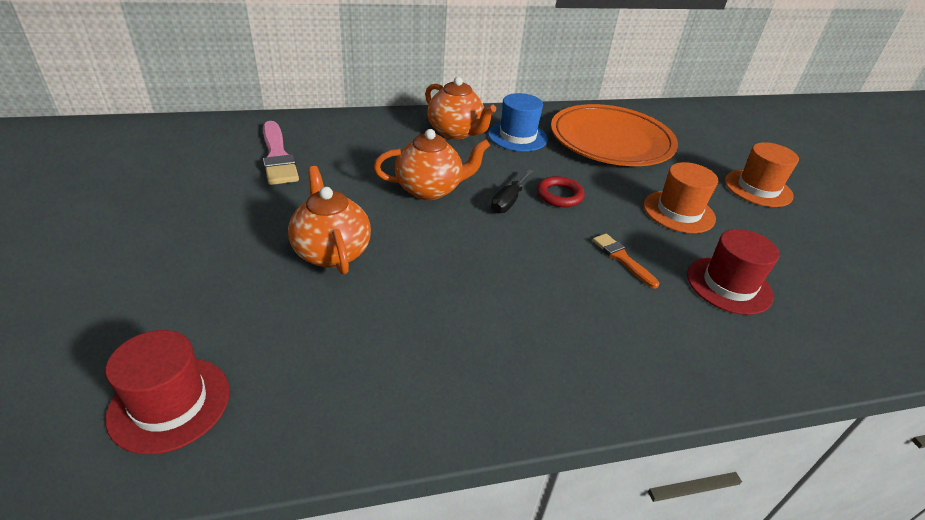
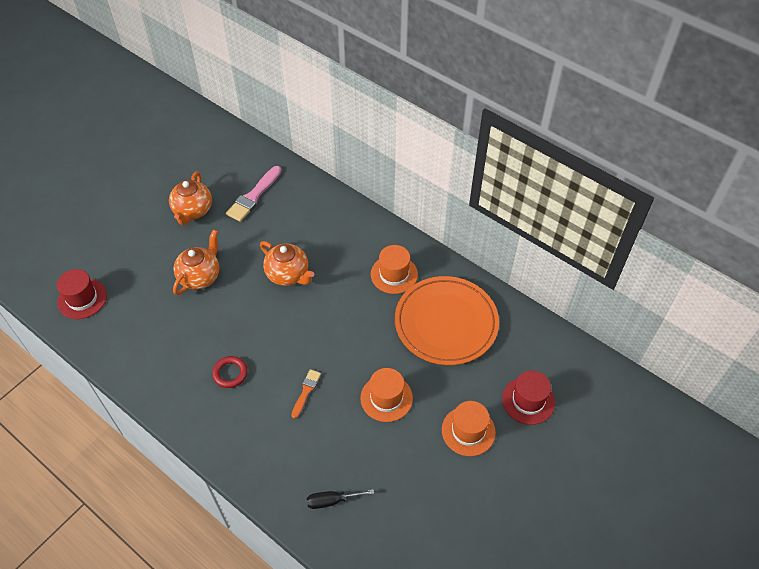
camera: 55 degrees right, 15 degrees up
(456, 132) = (364, 244): orange teapot -> orange teapot (193, 211)
(508, 201) = (312, 314): black screwdriver -> black screwdriver (332, 501)
(517, 136) = (394, 274): blue hat -> orange hat
(559, 195) = (343, 332): red ring -> red ring (230, 373)
(729, 285) = (327, 450): red hat -> red hat (528, 400)

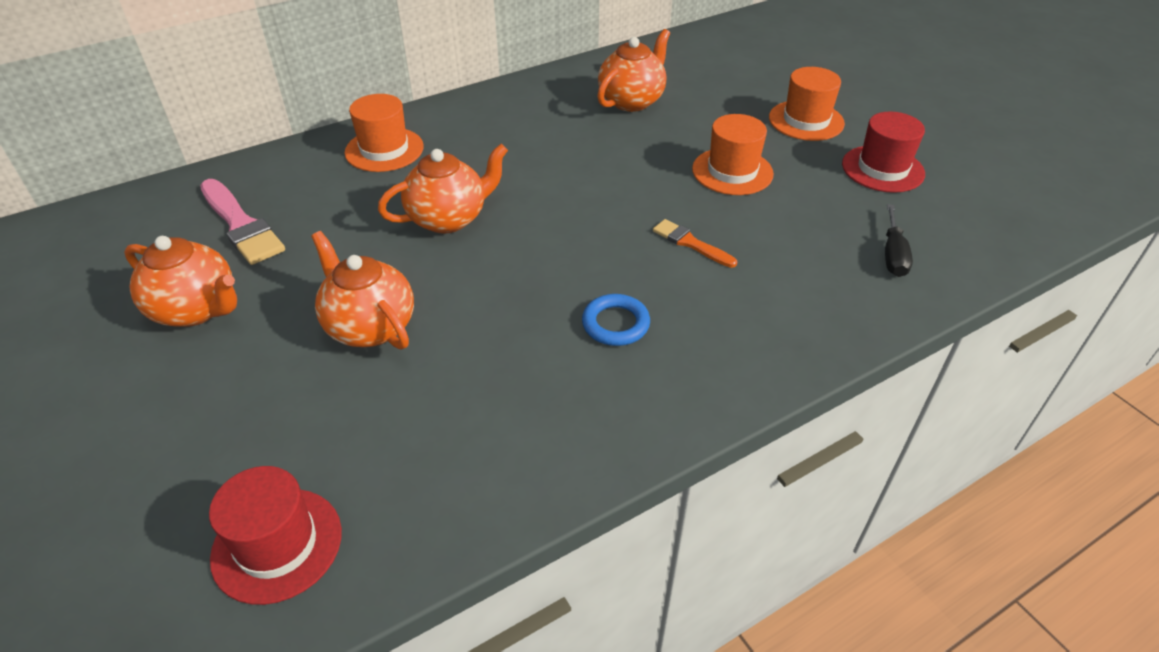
camera: 70 degrees left, 10 degrees down
(230, 373) = (615, 324): red ring -> blue ring
(394, 274) = (523, 122): orange hat -> orange hat (384, 150)
(446, 323) = (632, 101): orange plate -> orange teapot
(528, 400) = (775, 73): red hat -> red hat (882, 169)

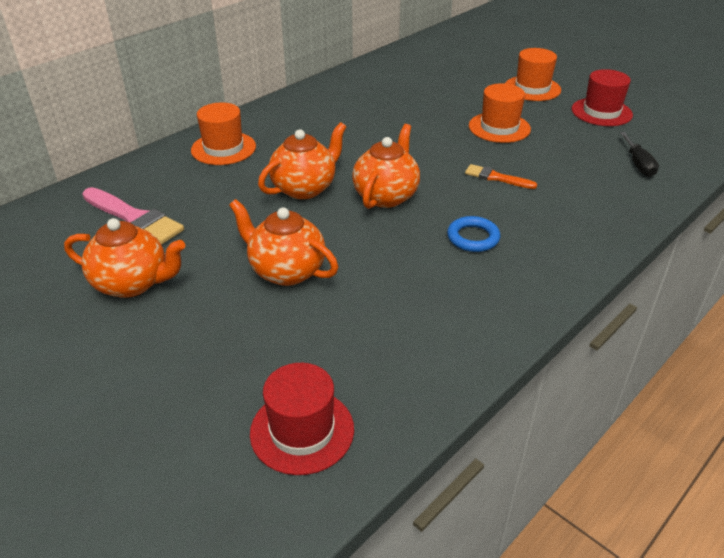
camera: 15 degrees left, 5 degrees down
(632, 101) = (399, 91): orange teapot -> orange teapot (386, 196)

